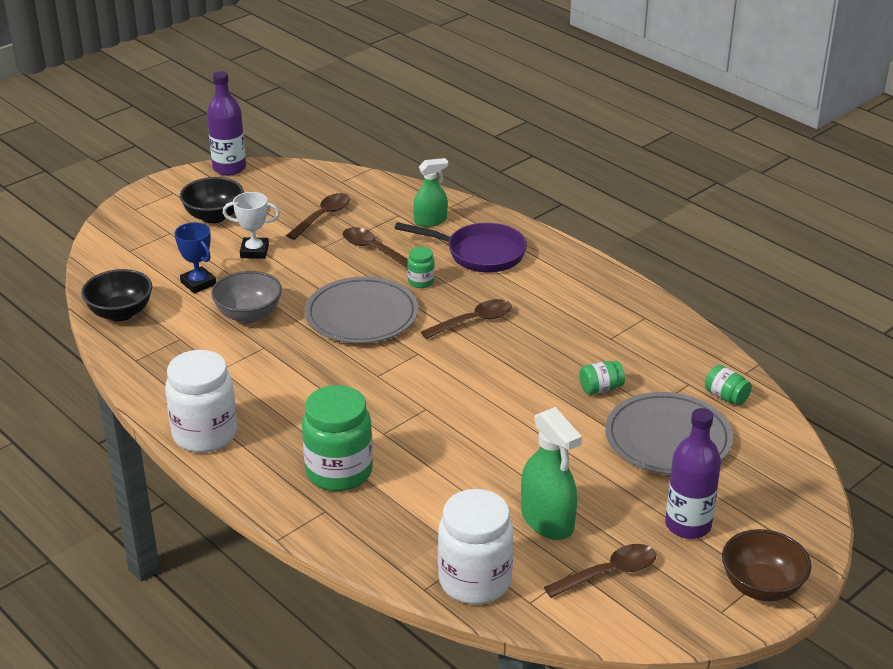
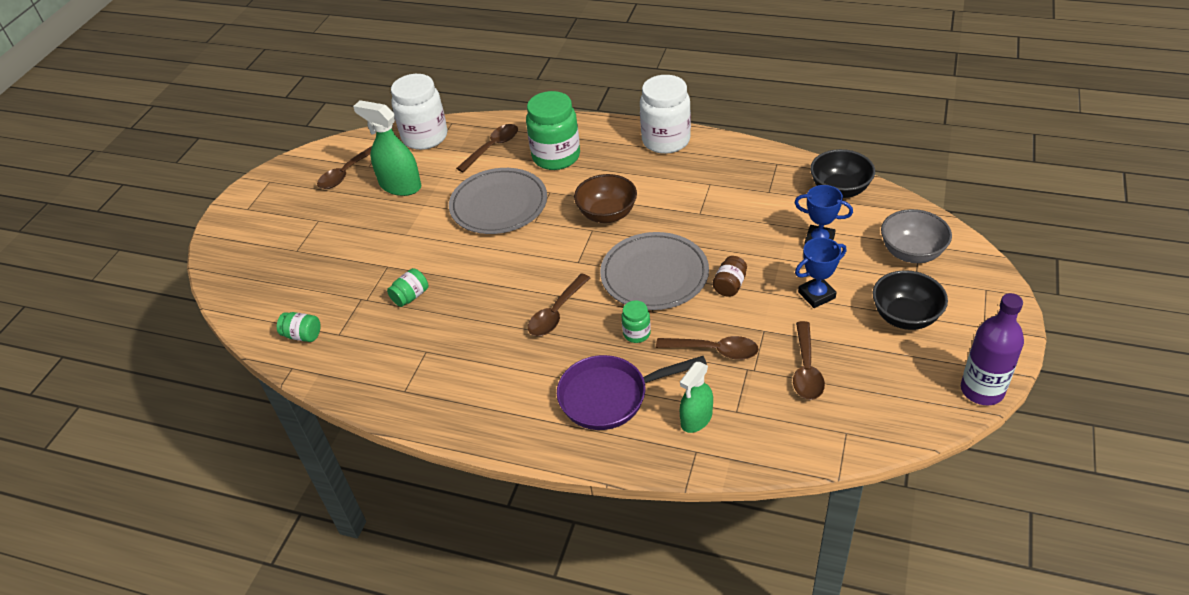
camera: 155 degrees right, 10 degrees up
(248, 315) = (743, 233): grey bowl -> grey bowl (911, 253)
(254, 251) = (816, 295): white trophy -> blue trophy
(310, 283) = (729, 285): none -> brown jar
(401, 521) = (492, 147): none -> brown spoon
(668, 438) = (339, 277): grey plate -> grey plate (499, 205)
(688, 525) = (304, 221): purple bottle -> none
(761, 586) = (246, 204): brown bowl -> brown bowl (607, 214)

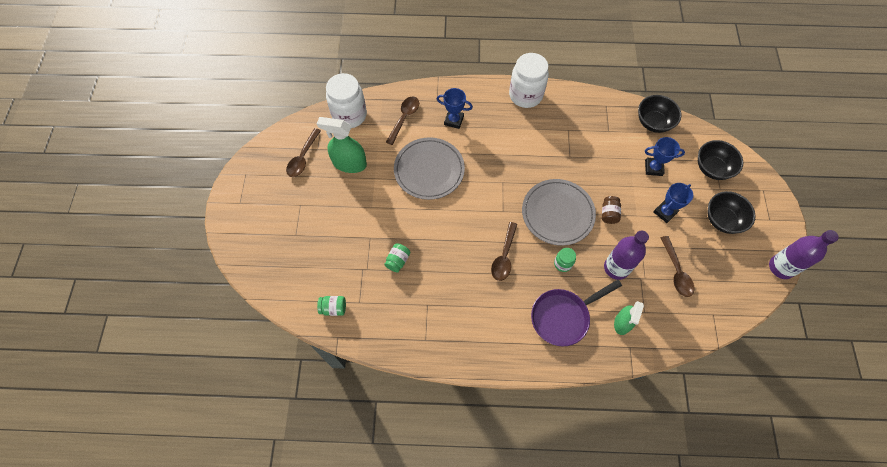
camera: 20 degrees left, 20 degrees up
(556, 157) = (454, 120): green jar -> blue trophy
(607, 214) = (508, 167): brown bowl -> none
(714, 350) = (616, 268): brown spoon -> purple bottle
(911, 253) = (712, 168): grey bowl -> black bowl

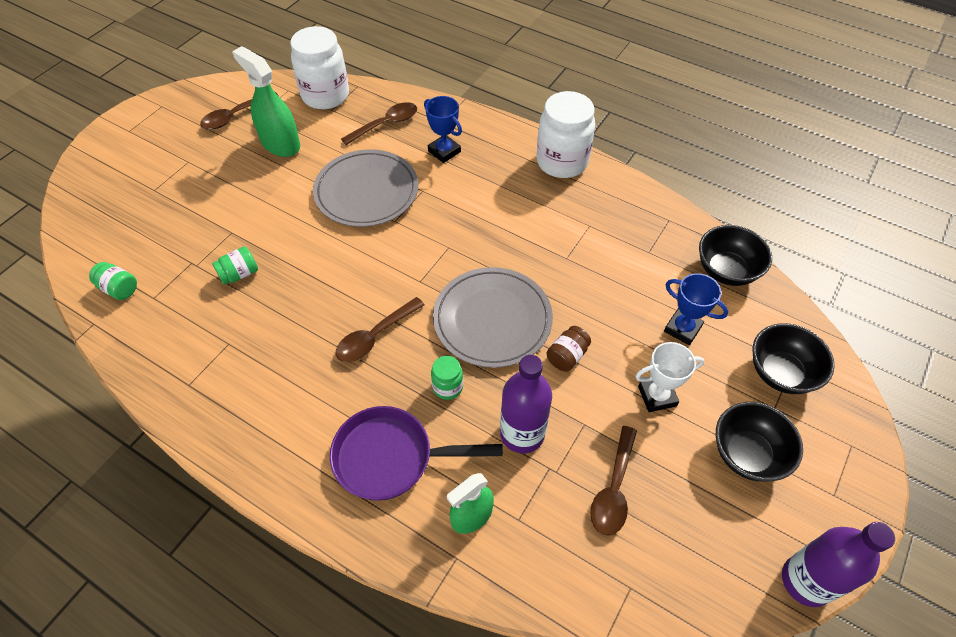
camera: 30 degrees right, 10 degrees down
(665, 212) = (657, 396): blue trophy -> white trophy

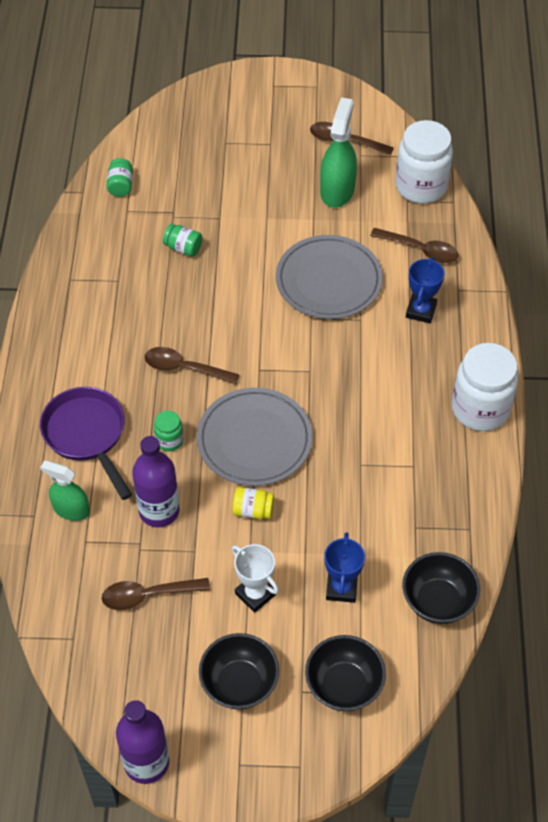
camera: 60 degrees right, 0 degrees up
(567, 356) = (253, 510): brown jar -> yellow jar

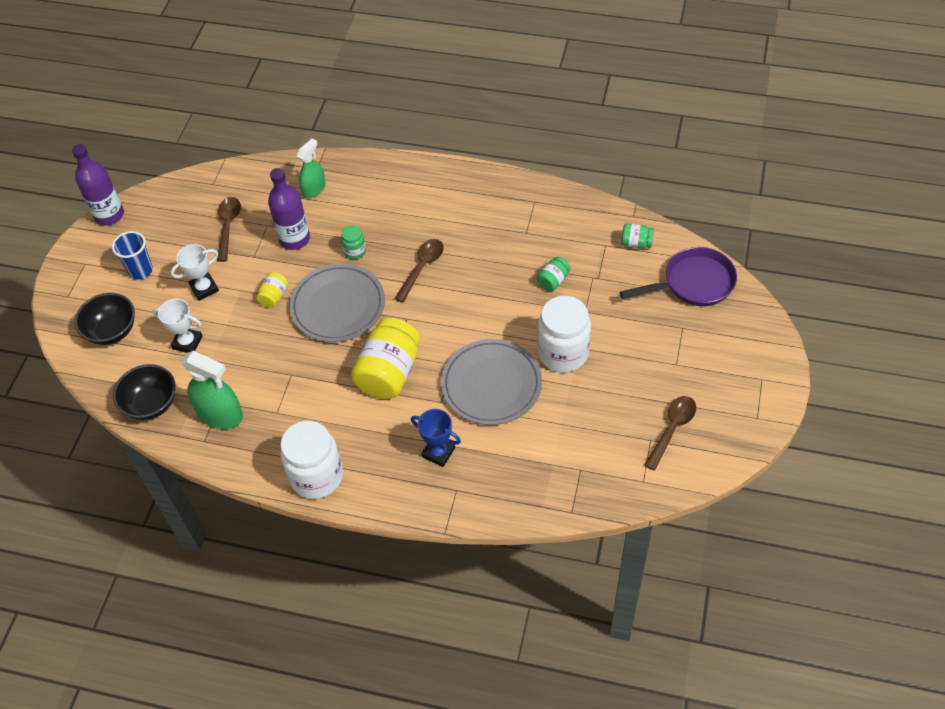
camera: 105 degrees right, 0 degrees up
(87, 435) = (375, 202): purple pan -> purple pan (693, 283)
(239, 683) = (140, 270): black bowl -> blue cup
(335, 371) = (389, 373): none -> yellow jar
(337, 190) = (604, 410): green spray bottle -> green spray bottle (220, 414)
(341, 588) = (187, 342): blue trophy -> white trophy
(420, 250) = (513, 468): brown spoon -> none
(421, 186) = (597, 486): white jar -> white jar (563, 353)

